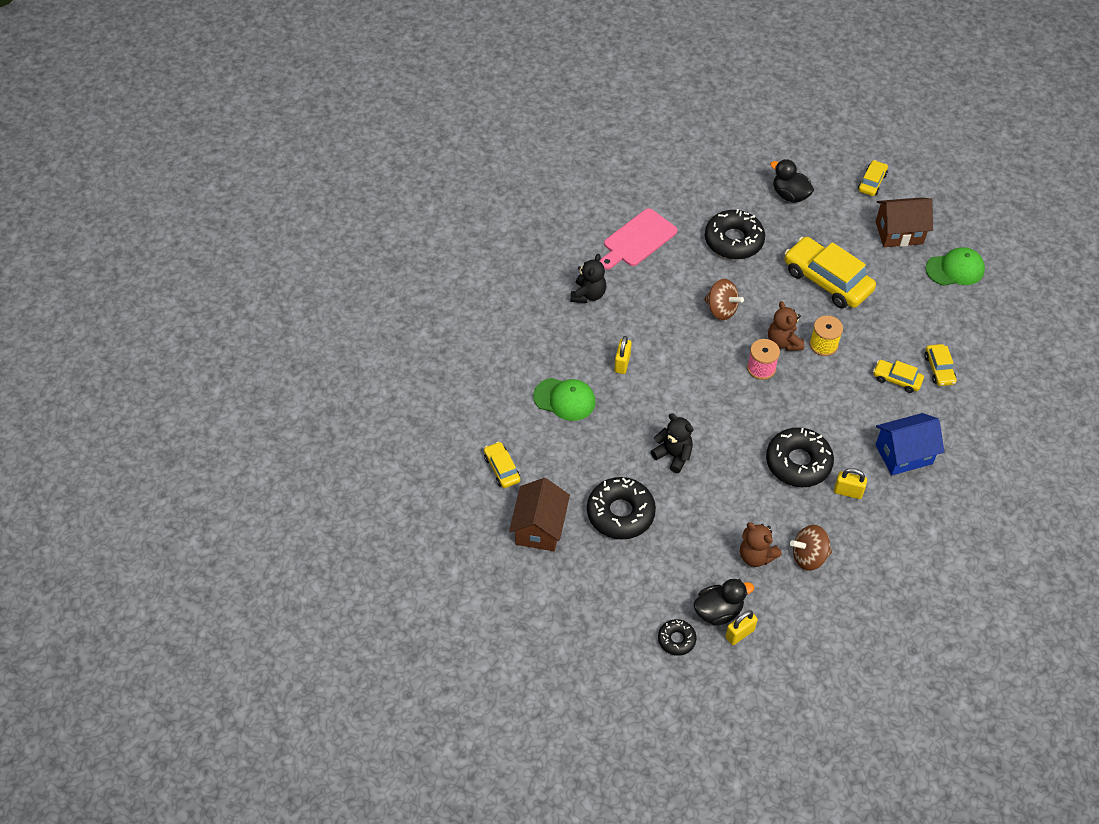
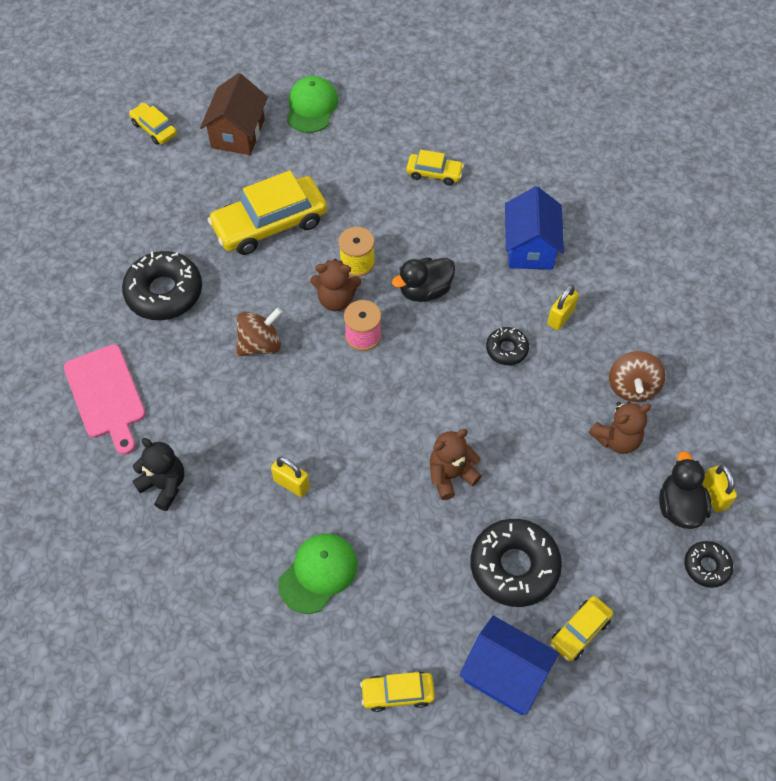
camera: 70 degrees left, 5 degrees up
(539, 528) = (505, 674): brown house -> blue house
(673, 455) = (450, 475): black teddy bear -> brown teddy bear
(790, 195) = (127, 211): black duck -> black duck (425, 290)
(798, 463) = (506, 349): black donut -> black donut, size x0.53
(897, 379) = (432, 215): yellow car -> yellow car (580, 631)

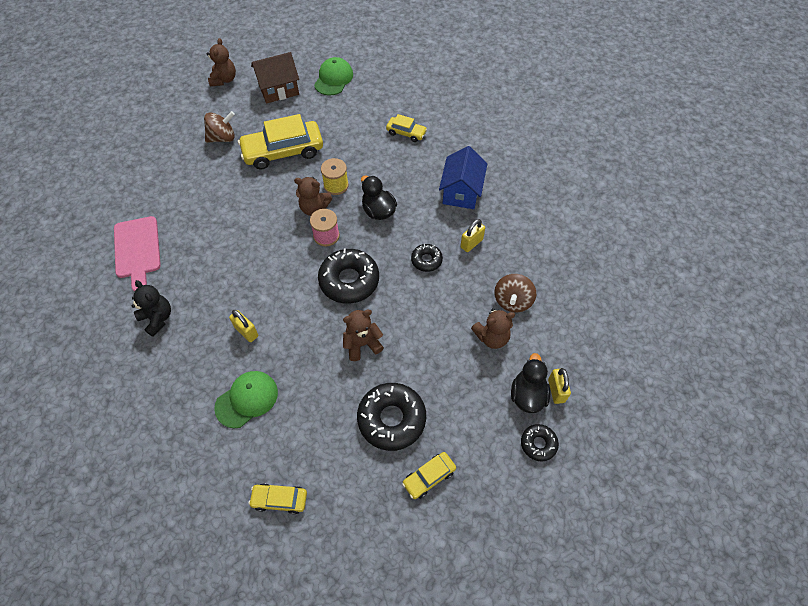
camera: 10 degrees right, 0 degrees up
(154, 129) = (224, 80): yellow car -> brown teddy bear
(164, 292) = (198, 187): black donut -> black donut (349, 280)
(238, 133) = (279, 90): brown house -> brown house turned 45 degrees clockwise
(260, 344) = (253, 231): brown spinning top -> brown spinning top (222, 138)
(425, 290) = (378, 211): black duck -> black duck turned 75 degrees clockwise
(505, 674) = (364, 500): blue house -> none

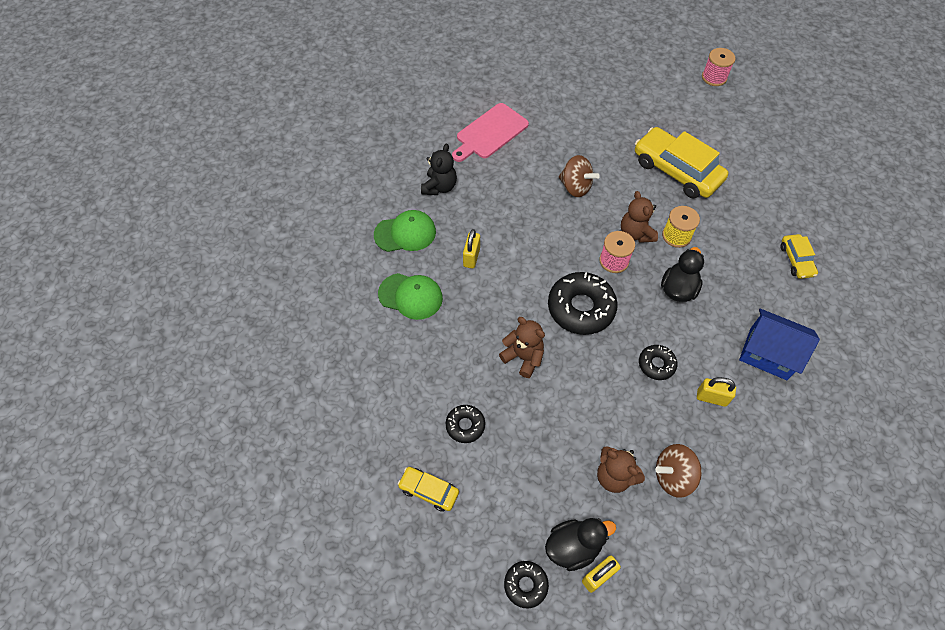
camera: 60 degrees right, 0 degrees up
(222, 138) = (649, 117): brown spinning top -> brown spinning top (575, 187)
(224, 80) = (714, 77): brown teddy bear -> pink spool
(279, 90) = (744, 124): brown house -> none
(279, 499) = (340, 374): yellow car -> none
(333, 79) = (802, 159): green cap -> green cap (405, 233)
(391, 419) = (465, 425): black donut -> black donut, size x0.53
(461, 192) = (768, 354): blue house -> blue house turned 45 degrees clockwise

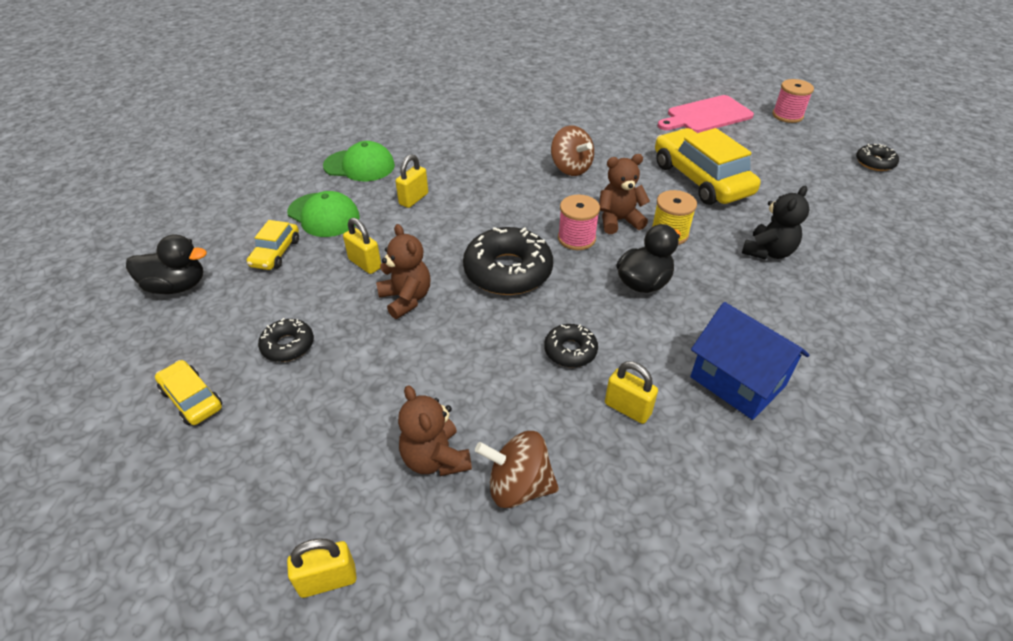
camera: 20 degrees right, 15 degrees down
(439, 187) = (423, 139): black teddy bear -> black teddy bear (768, 252)
(473, 335) = (365, 264): none -> yellow padlock
(490, 133) = (505, 111): pink cutting board -> pink cutting board (706, 116)
(525, 585) = (221, 553): black donut -> black donut (874, 163)
(573, 547) = (320, 527): black duck -> black duck (177, 286)
(635, 233) = (618, 220): brown teddy bear -> brown teddy bear turned 75 degrees clockwise
(796, 260) = (824, 293): yellow car -> yellow car (275, 253)

